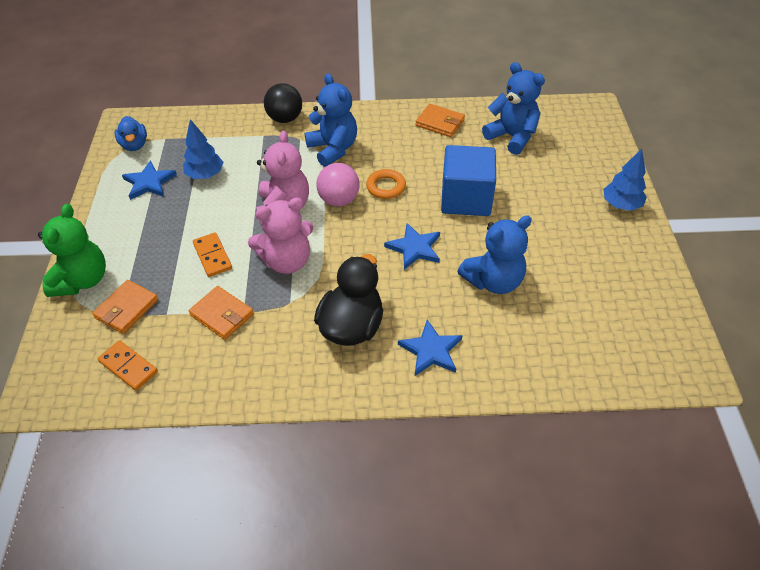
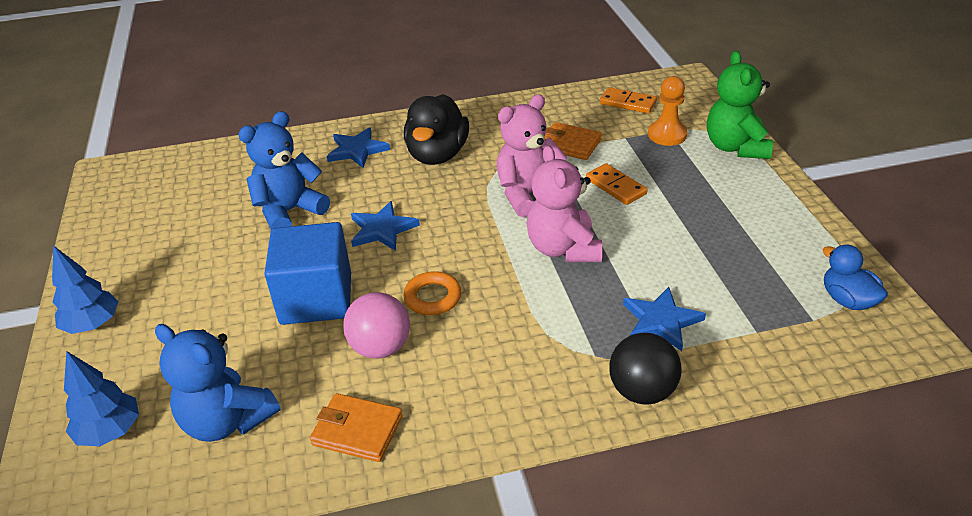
camera: 170 degrees right, 10 degrees down
(127, 309) = (667, 135): orange wallet -> orange pawn
(149, 182) = (767, 250): blue star -> blue star (661, 321)
(205, 175) = (699, 273): blue tree -> blue tree (110, 431)
(333, 149) = (531, 345): blue teddy bear -> none
(339, 200) = (493, 269): pink ball -> pink ball (380, 347)

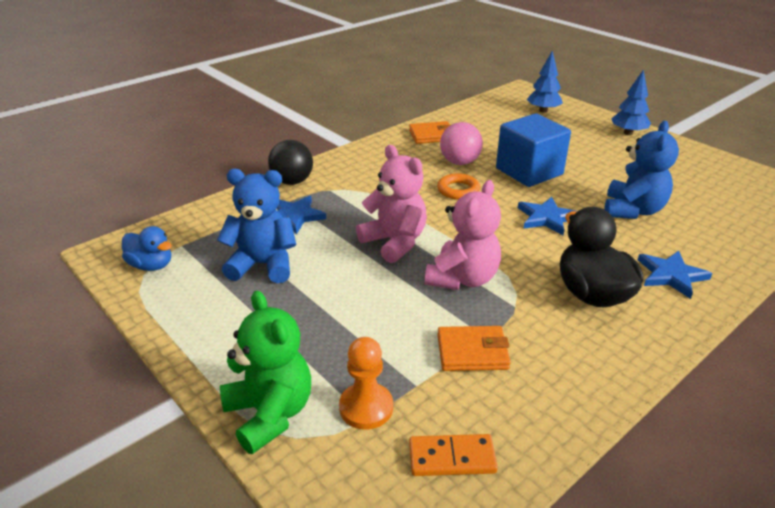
camera: 150 degrees right, 5 degrees down
(227, 421) = (497, 124): blue teddy bear -> blue teddy bear (263, 265)
(615, 186) = (386, 312): orange domino -> none

